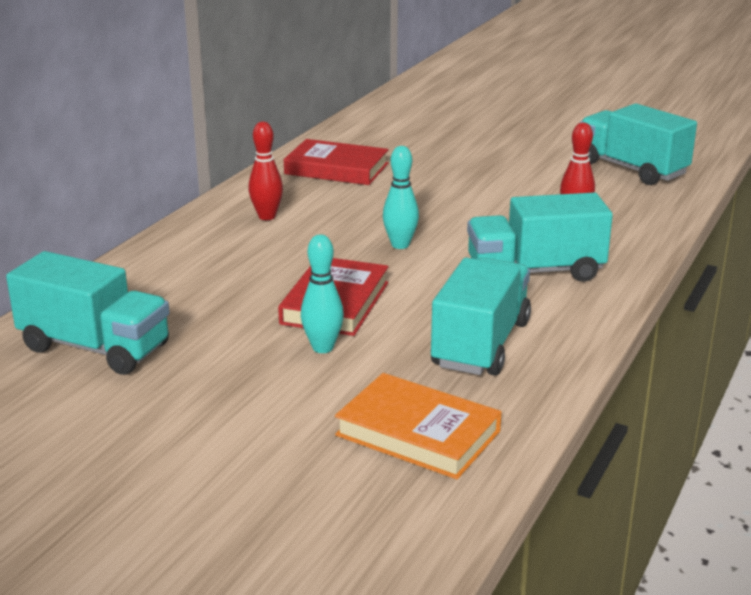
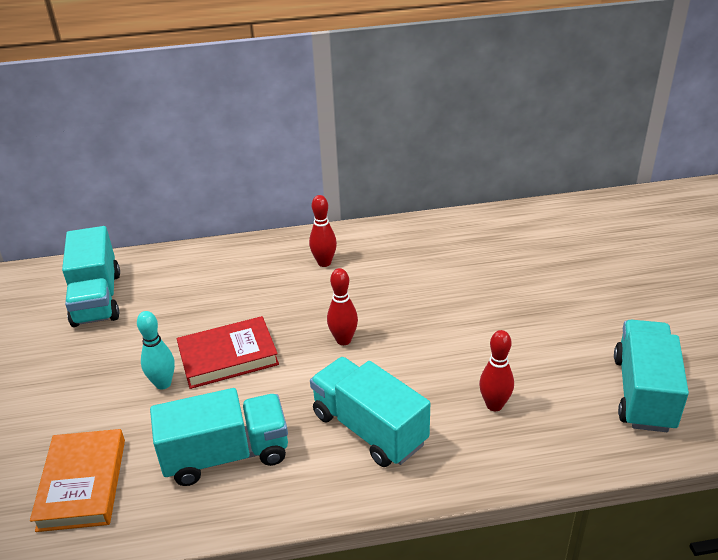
camera: 55 degrees right, 10 degrees up
(336, 169) = (435, 248): red book -> none
(400, 245) = (343, 340): turquoise bowling pin -> red bowling pin

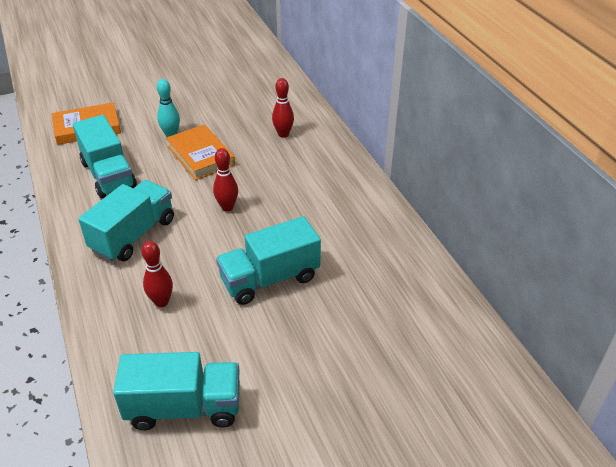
camera: 75 degrees right, 5 degrees up
(97, 298) = (251, 88): turquoise truck -> turquoise truck (270, 279)
(228, 357) = (200, 156): red book -> orange book
(324, 263) = (323, 180): red bowling pin -> red bowling pin (283, 134)

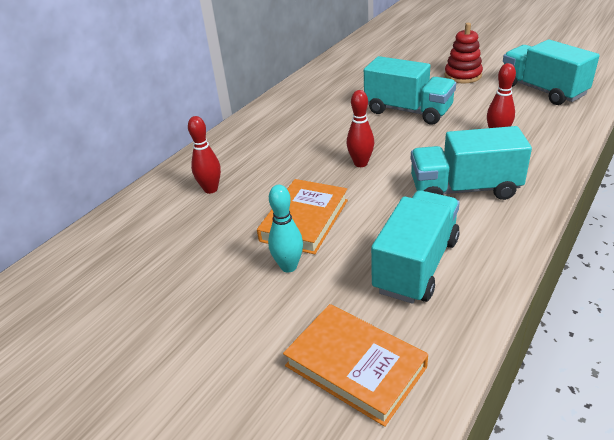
camera: 120 degrees left, 5 degrees down
(292, 372) = (463, 76): none -> red stacking toy

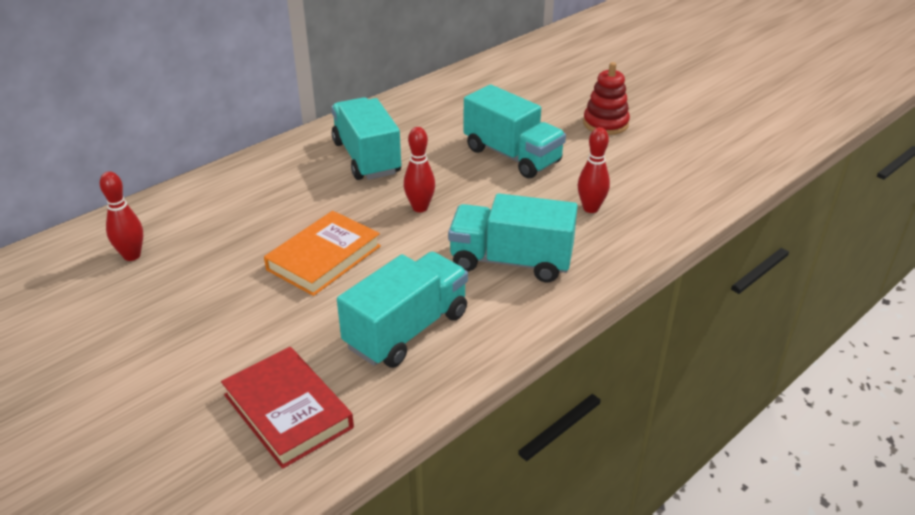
camera: 10 degrees right, 0 degrees up
(211, 189) = (248, 203): red bowling pin -> red bowling pin (132, 255)
(288, 266) = (281, 302): turquoise bowling pin -> none
(355, 366) = (287, 411): orange book -> red book
(542, 90) = (685, 162): turquoise truck -> turquoise truck (366, 158)

